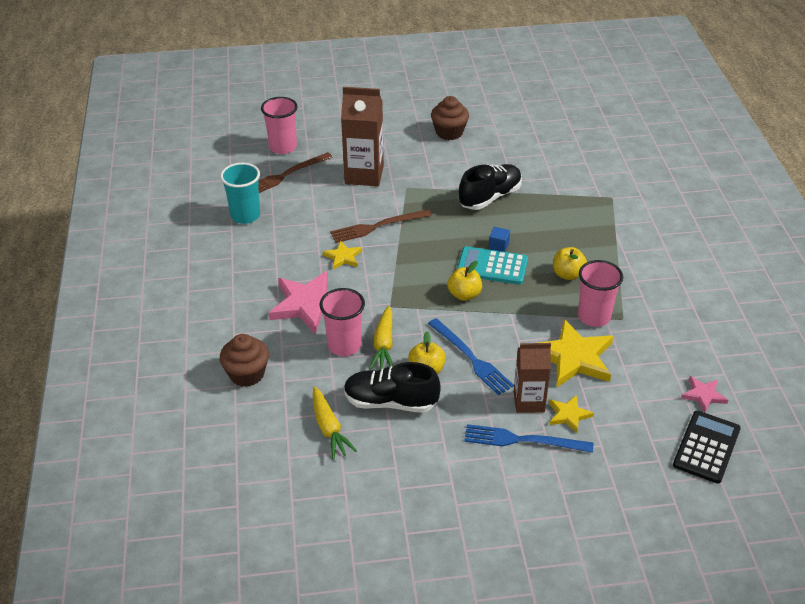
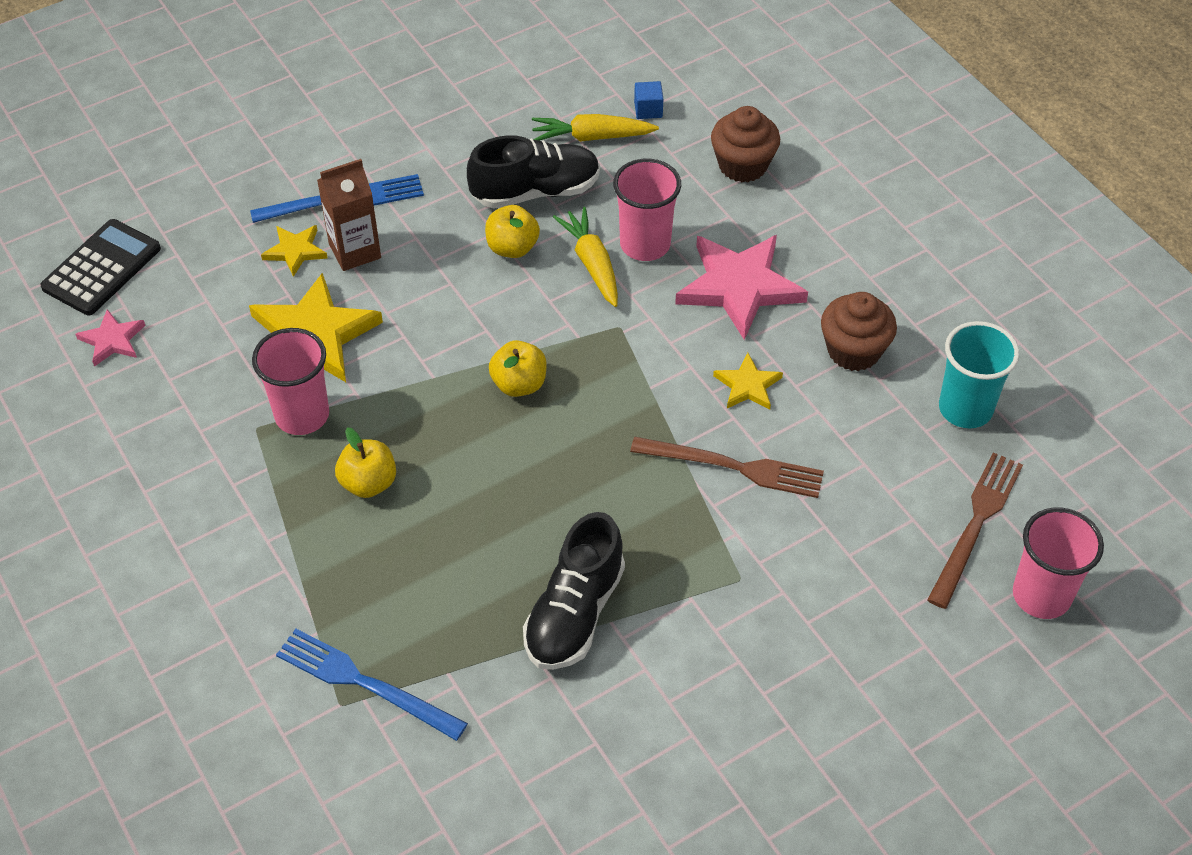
camera: 155 degrees right, 10 degrees up
(329, 428) = (591, 137): yellow carrot -> yellow carrot turned 45 degrees counterclockwise
(364, 175) = (838, 581): brown carton -> none
(377, 226) = (734, 467): brown fork -> brown fork turned 60 degrees clockwise
(449, 132) = (748, 777): brown cupcake -> brown cupcake (853, 351)
(471, 358) = (459, 285): blue fork -> blue fork (364, 683)
(492, 266) = (500, 454): turquoise calculator -> none
(498, 246) = (508, 501): blue cube -> blue cube (648, 110)
(706, 447) = (101, 268): black calculator -> black calculator turned 150 degrees counterclockwise

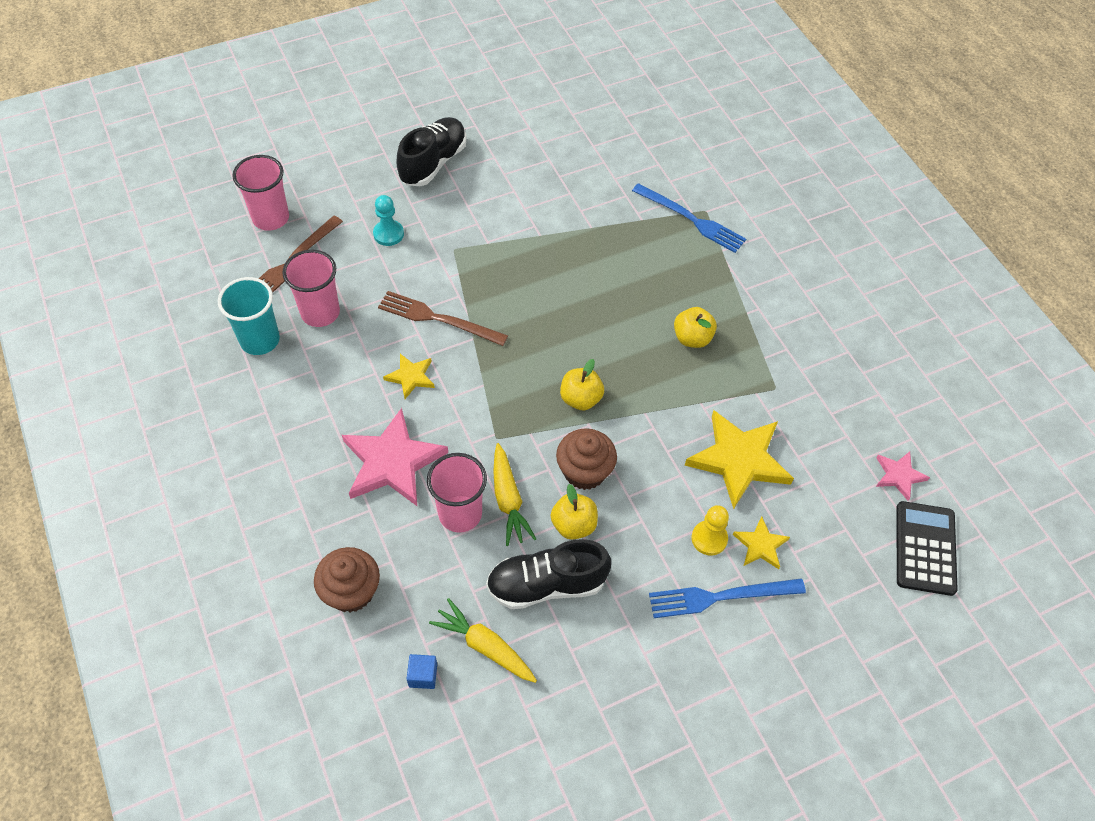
camera: 175 degrees left, 5 degrees up
(101, 268) = (925, 548): black calculator -> black calculator turned 150 degrees clockwise
(302, 415) = (742, 394): pink cup -> pink cup (320, 312)
(355, 251) = (709, 538): brown carton -> yellow pawn
(574, 613) = (562, 242): black shoe -> black shoe (433, 163)
(591, 137) = (485, 646): yellow carrot -> yellow carrot turned 150 degrees counterclockwise
(849, 591) = (388, 234): none -> turquoise pawn
(853, 351) = (322, 395): brown cupcake -> brown cupcake (584, 471)

